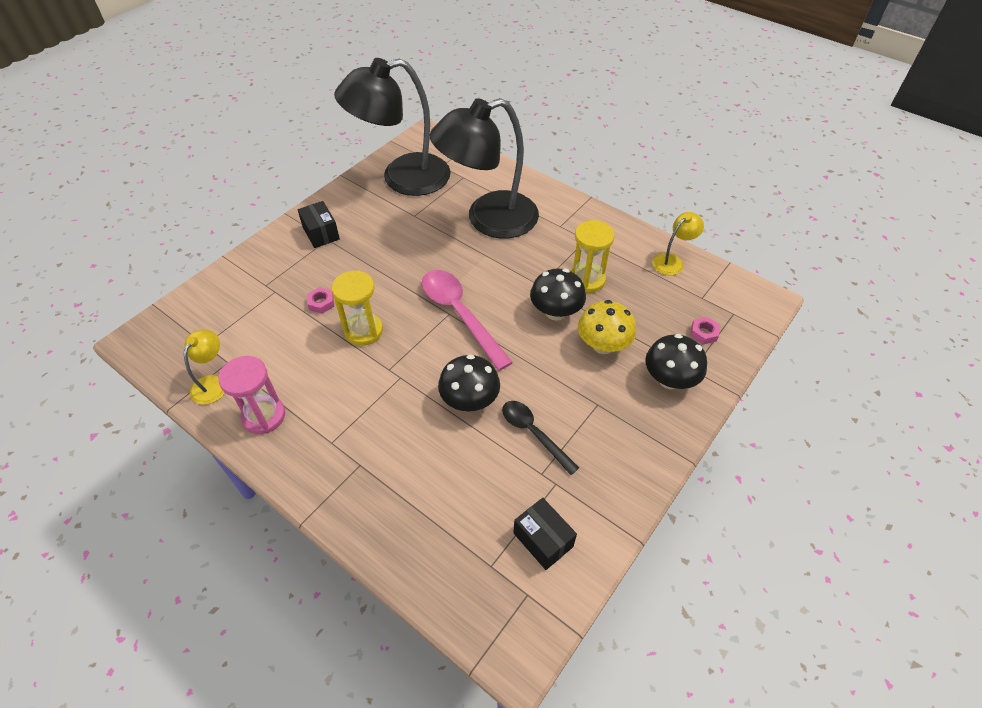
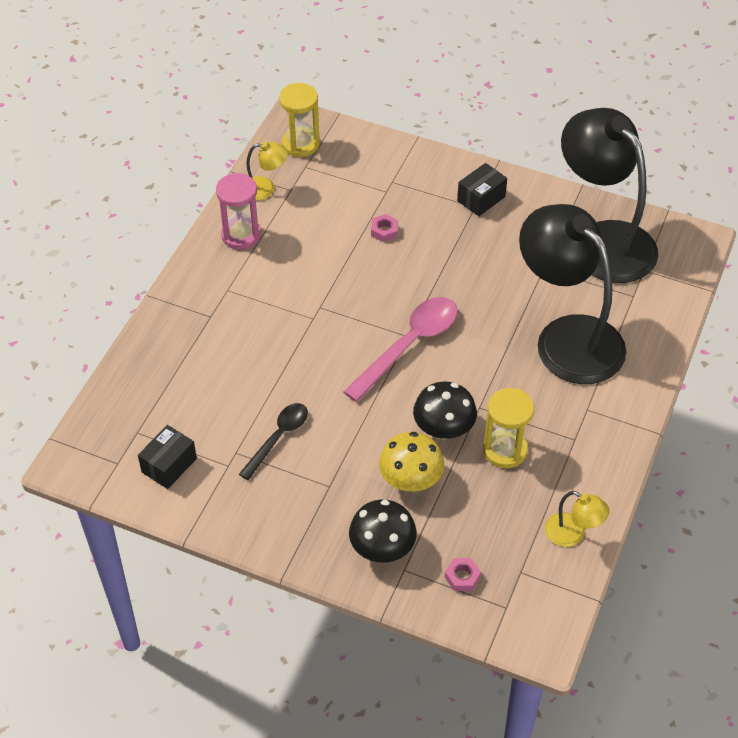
camera: 75 degrees right, 0 degrees up
(363, 331) = (360, 274): yellow hourglass -> yellow hourglass (300, 144)
(469, 400) = (302, 379): black mushroom -> none

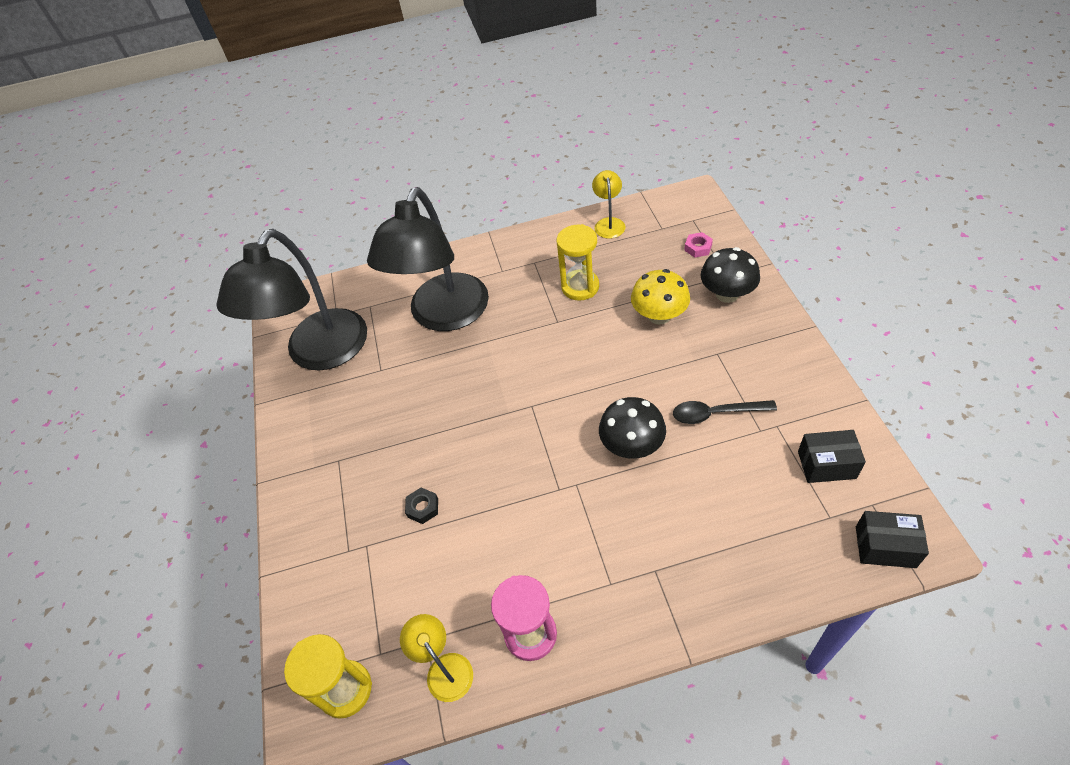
camera: 120 degrees left, 0 degrees up
(384, 231) = (423, 508): pink nut -> black nut
(409, 345) = (540, 398): pink spoon -> none
(443, 429) = (597, 327): black mushroom -> black mushroom (632, 445)
(481, 199) = (324, 462): black box -> black box (885, 547)

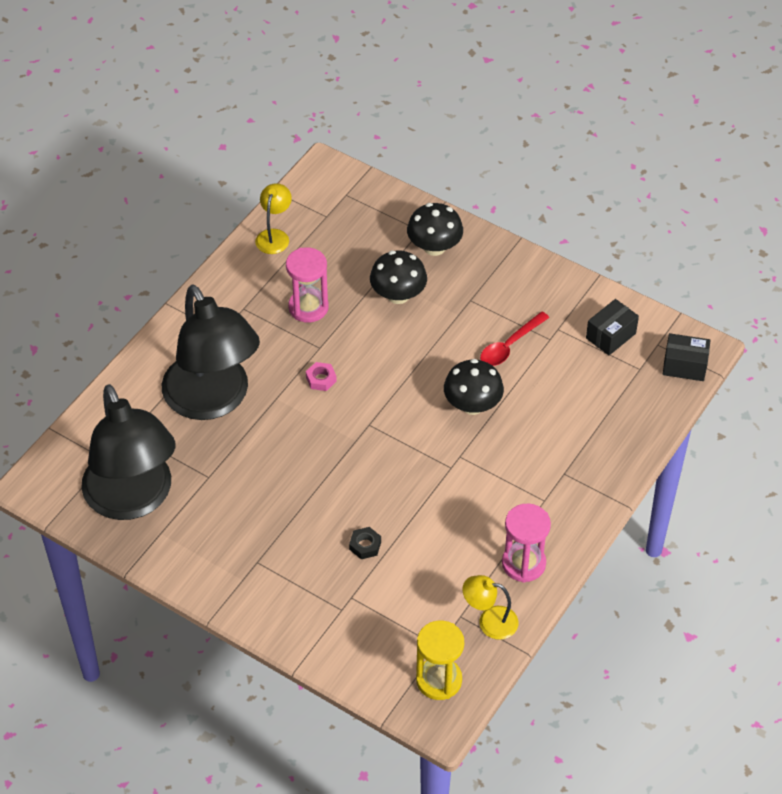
camera: 50 degrees left, 0 degrees up
(580, 287) = (308, 307): yellow hourglass -> pink hourglass
(609, 223) = (274, 236): yellow lamp -> yellow lamp turned 60 degrees clockwise
(659, 315) = (398, 295): yellow mushroom -> black mushroom
(698, 248) = (374, 218): pink nut -> pink nut (321, 379)
(716, 413) = (509, 345): black spoon -> red spoon
(885, 547) = (684, 366): black box -> black box turned 45 degrees clockwise

